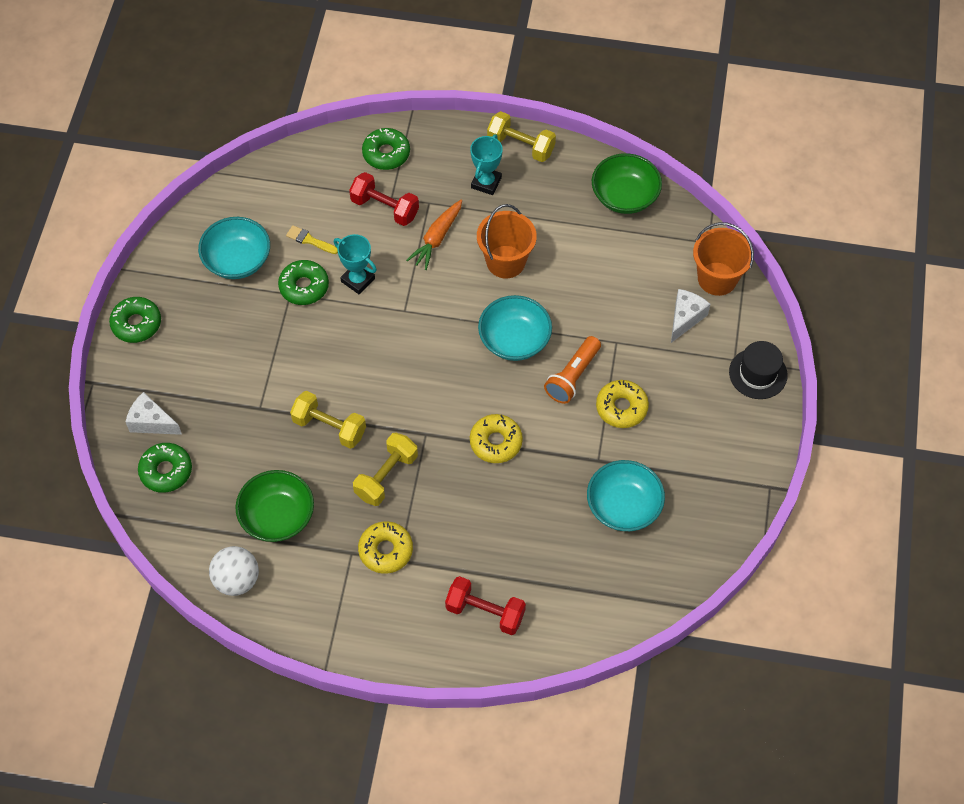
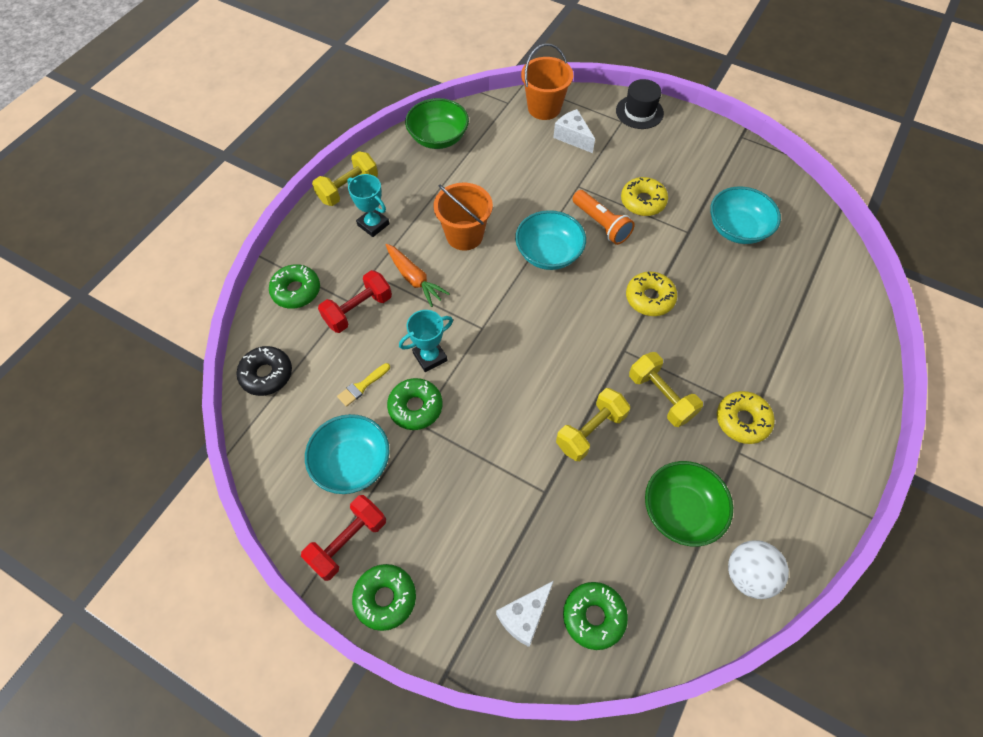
camera: 70 degrees left, 0 degrees up
(295, 168) = (266, 374): none -> black donut
(485, 612) = (821, 357): red dumbbell -> red dumbbell (348, 541)

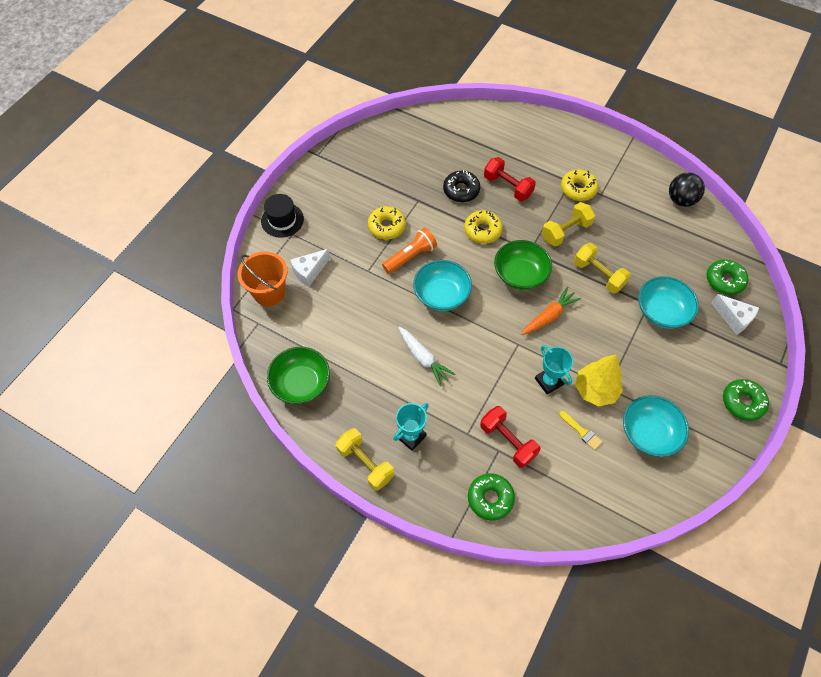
camera: 90 degrees left, 0 degrees up
(266, 374) = (580, 512): black donut -> black donut (461, 190)
(348, 541) = (709, 430): red dumbbell -> red dumbbell (507, 187)
(414, 279) = (472, 397): orange carrot -> orange carrot (549, 316)
(415, 407) = (595, 390): green donut -> yellow tree
(464, 235) = (423, 358): orange bucket -> white carrot
(681, 511) = (647, 229): green bowl -> green bowl (520, 275)
(737, 229) = (415, 170): turquoise bowl -> turquoise bowl (661, 312)
(748, 574) = (680, 200): white ball -> black ball

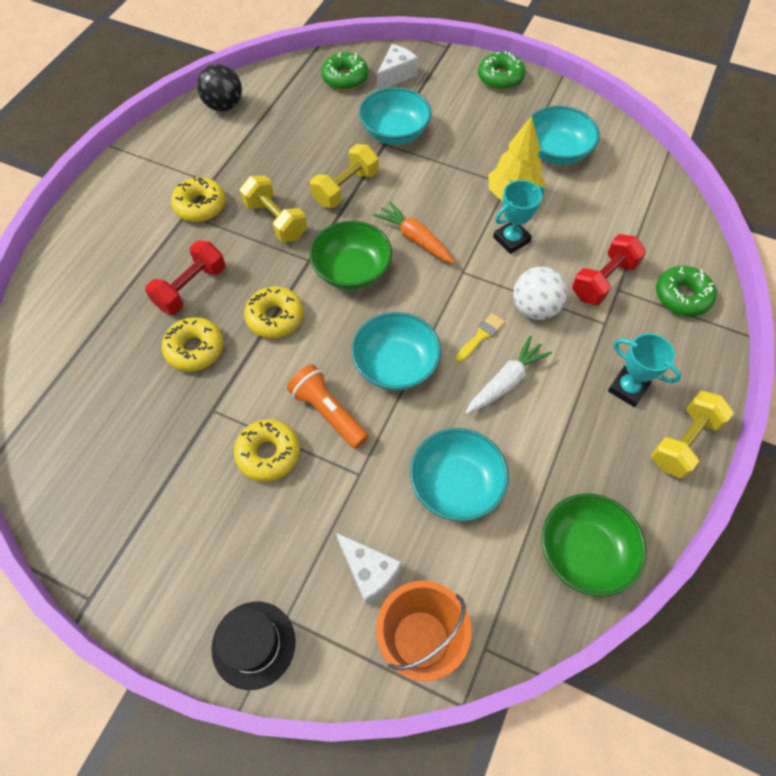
camera: 95 degrees left, 0 degrees up
(354, 320) = (456, 485): none -> turquoise bowl
(461, 190) = (195, 349): black donut -> yellow donut
(483, 387) = (534, 308): none -> white ball
(581, 431) = (570, 209): yellow brush -> yellow brush (481, 336)

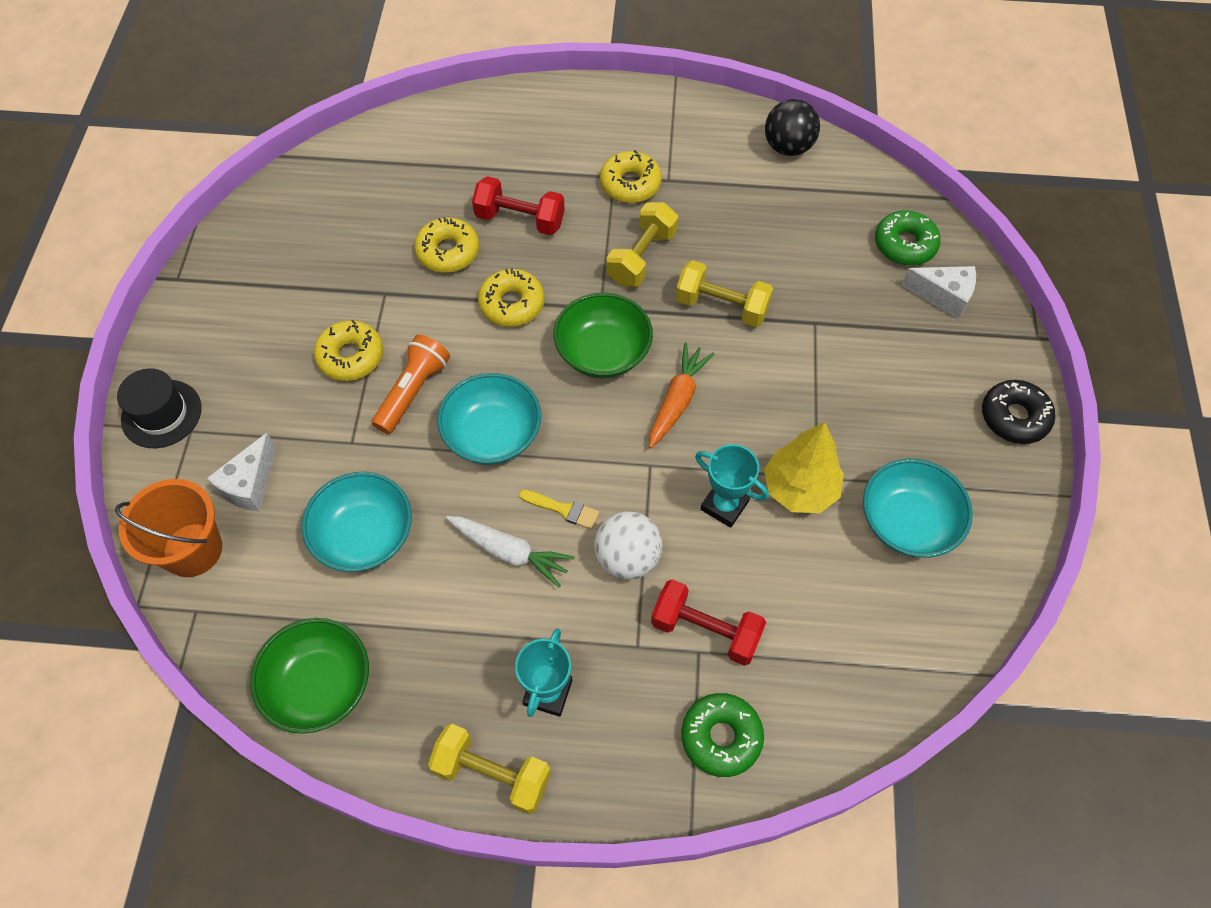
camera: 70 degrees right, 0 degrees up
(394, 132) = (839, 327): turquoise bowl -> none
(500, 77) = (1014, 417): green donut -> black donut

